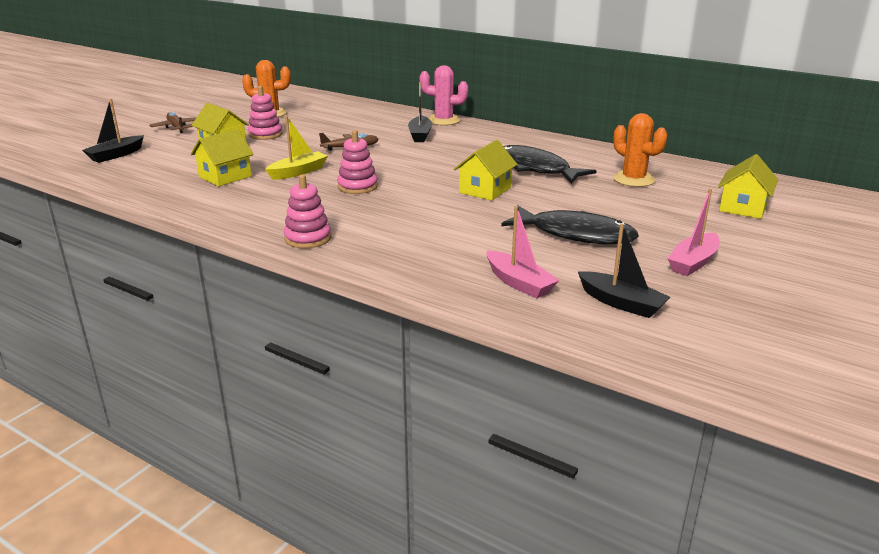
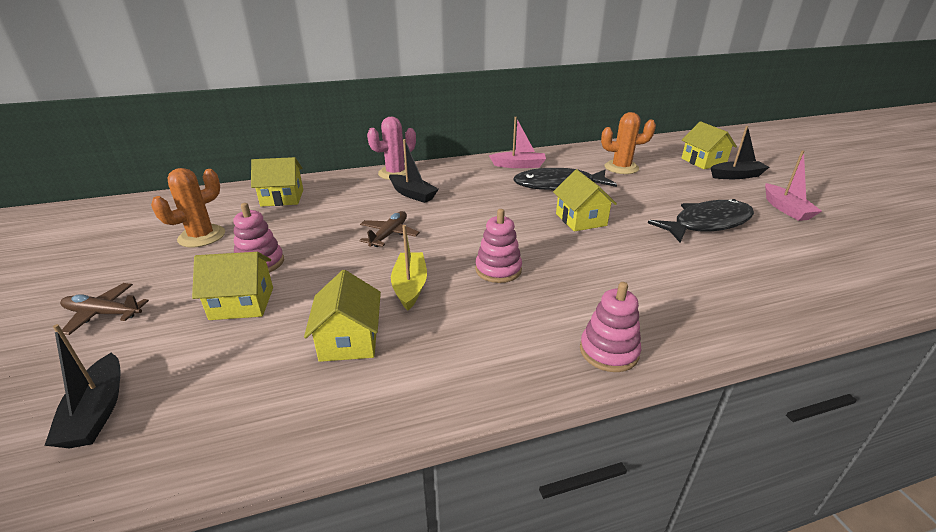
camera: 50 degrees left, 5 degrees up
(346, 110) = (282, 198): none -> yellow house
(519, 283) = (792, 282): pink boat -> pink boat (519, 165)
(621, 303) = (848, 258): black boat -> black boat (736, 176)

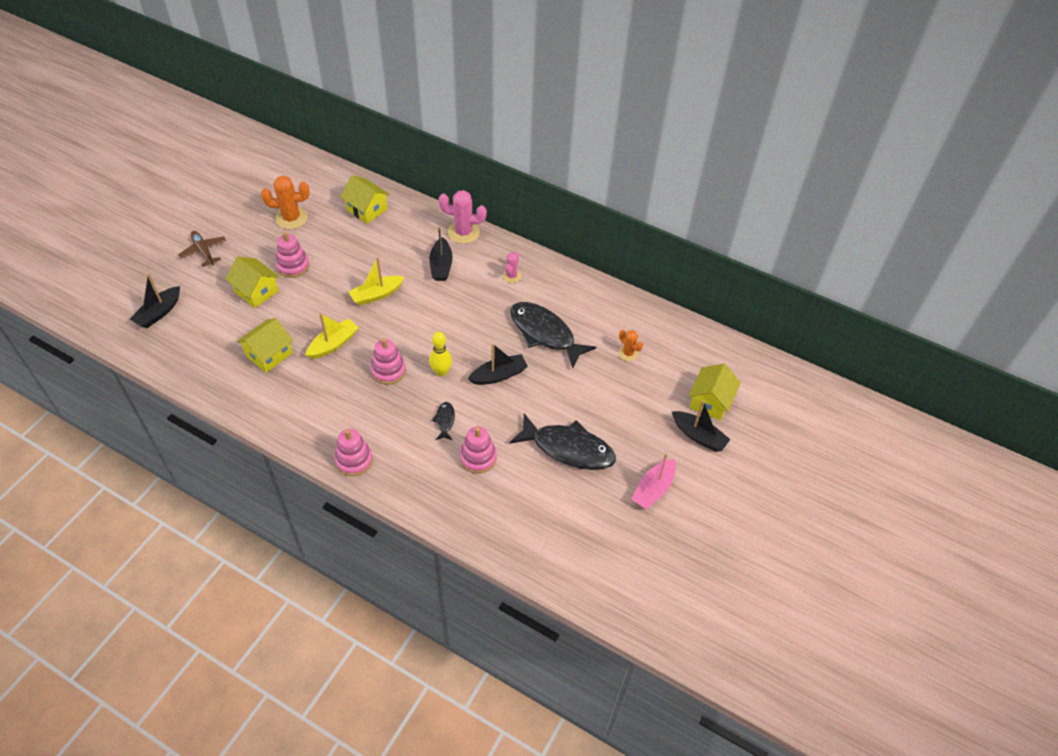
camera: 45 degrees right, 20 degrees up
(389, 234) = (377, 294): brown plane -> yellow boat
(476, 174) = (511, 276): none -> pink cactus
(519, 165) = (558, 289): pink boat -> none
(540, 243) = (441, 372): none -> yellow bowling pin
(581, 219) = (498, 375): yellow house -> black boat
(608, 267) = (445, 421): none -> black fish
(621, 168) = (628, 353): orange cactus -> orange cactus, size x0.58
(680, 269) = (478, 458): none -> pink stacking toy

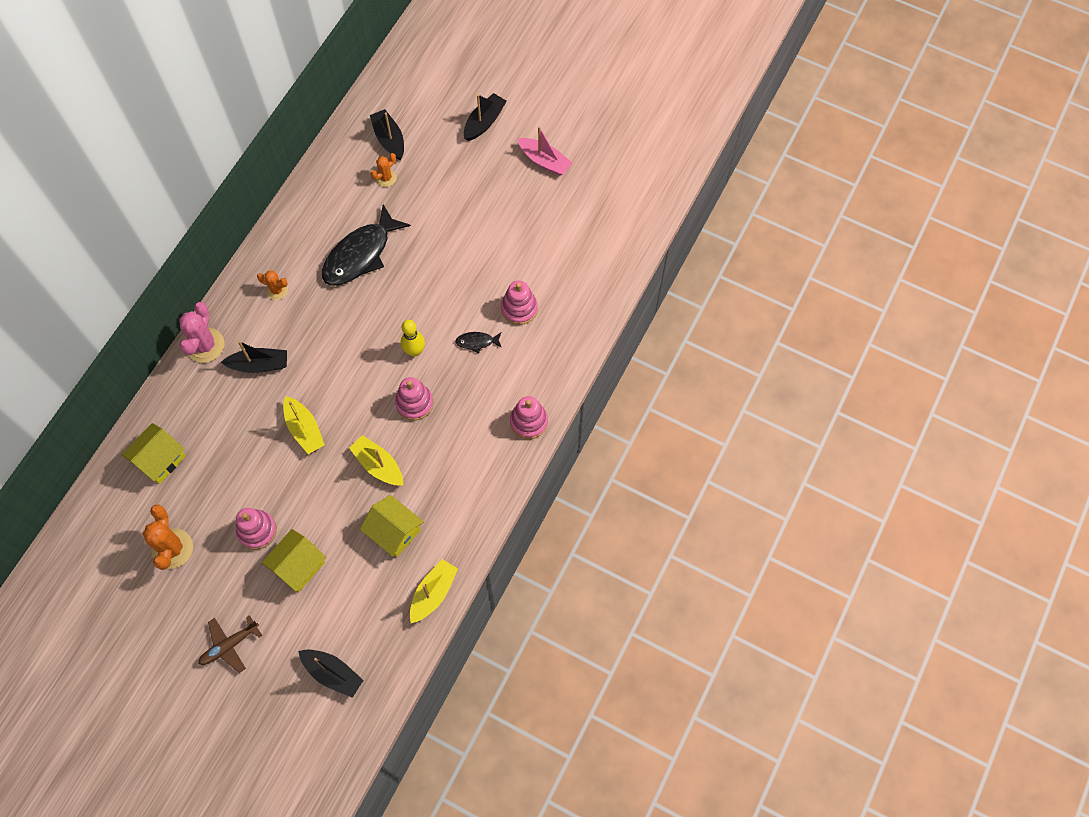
camera: 90 degrees left, 15 degrees up
(205, 380) = (433, 593): none -> yellow boat
(498, 375) = (417, 296): black boat -> black boat (389, 139)
(511, 276) = (277, 290): pink cactus -> orange cactus
(568, 448) = (504, 230): black fish -> none
(710, 401) = (444, 110): yellow house -> none

